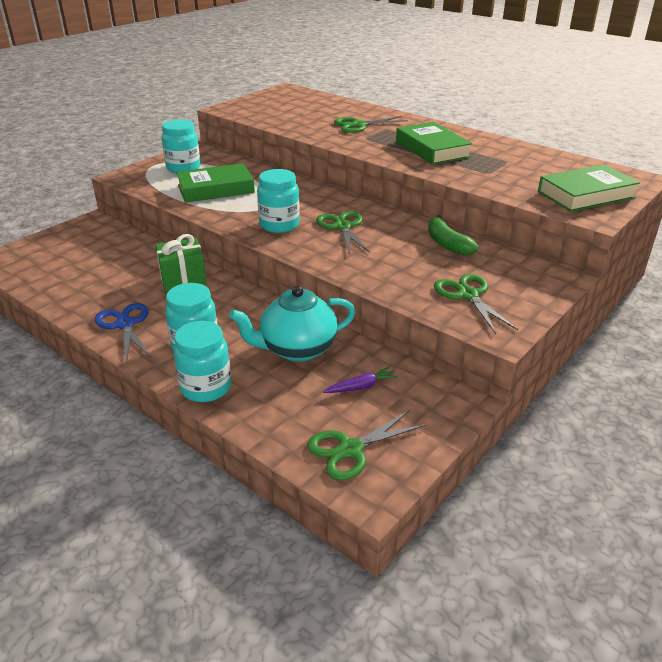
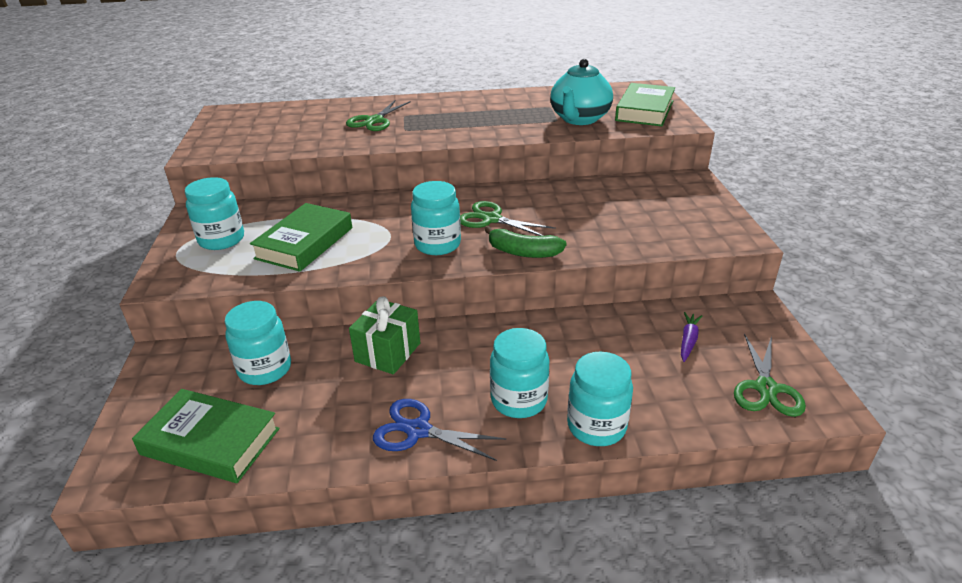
camera: 45 degrees left, 0 degrees up
(119, 252) = (265, 369): none -> turquoise jar
(297, 349) = (597, 345): turquoise teapot -> turquoise teapot (579, 119)
(432, 149) = (478, 118): green book -> green book (210, 441)
(447, 244) = (588, 193): green banana -> green banana (523, 252)
(468, 295) = (674, 223): green scissors -> none

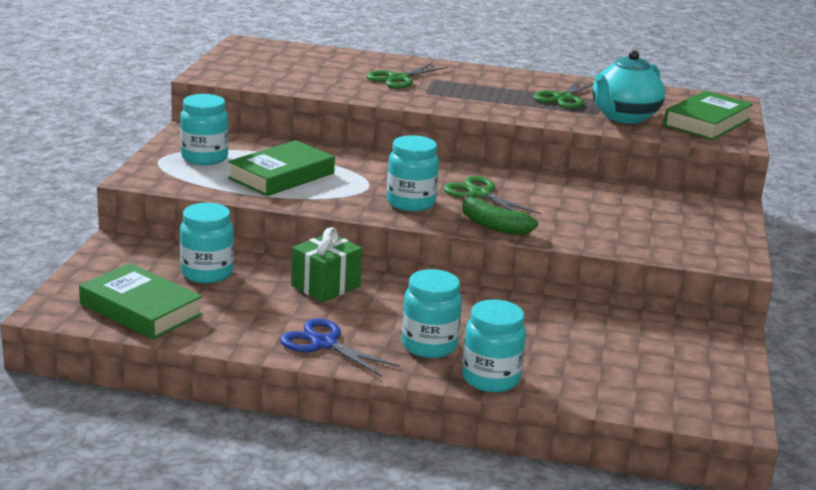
camera: 15 degrees right, 10 degrees down
(688, 340) = (632, 343): purple carrot -> none
(766, 388) = (682, 393): green scissors -> green scissors (563, 98)

